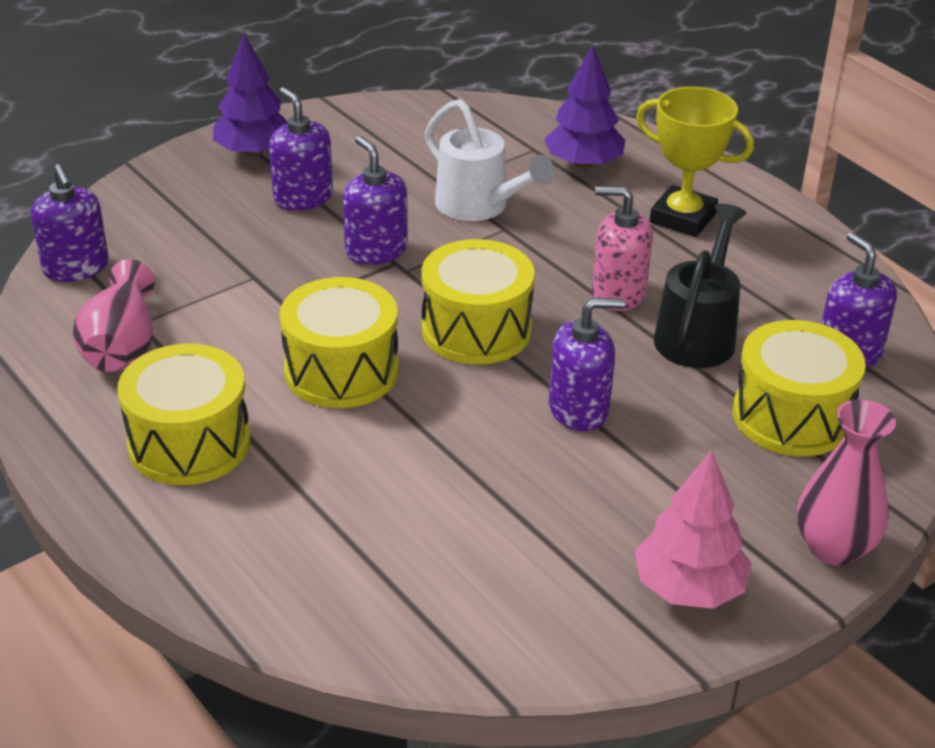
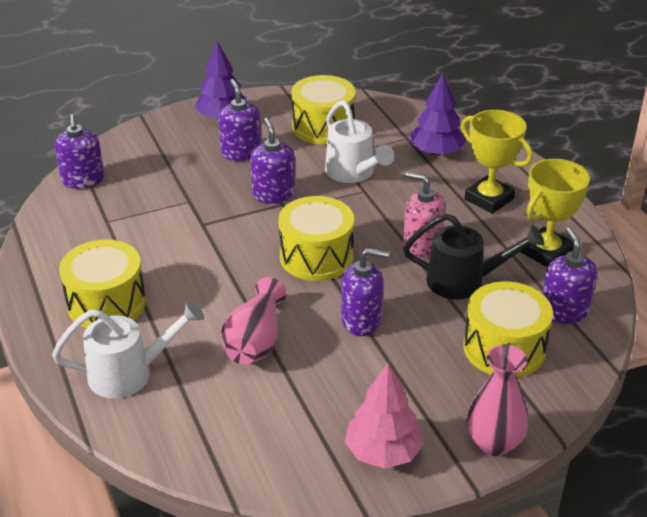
camera: 15 degrees right, 0 degrees up
(122, 346) = (91, 234): pink vase -> pink vase (255, 341)
(269, 540) = (130, 373): none -> white watering can
(341, 371) = (218, 271): yellow drum -> yellow drum (323, 127)
(698, 334) = (464, 281): black watering can -> black watering can turned 60 degrees clockwise
(790, 279) = (546, 252): none -> yellow trophy

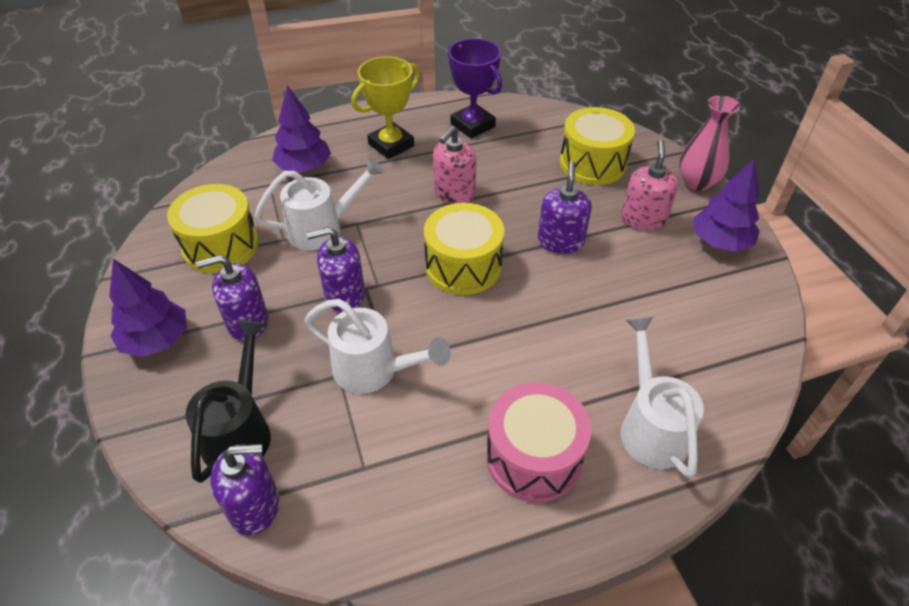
camera: 85 degrees left, 10 degrees up
(106, 303) = (533, 457): yellow drum -> pink drum
(193, 217) = (374, 370): none -> white watering can
(255, 341) = (593, 318): pink vase -> none
(383, 452) = (720, 242): pink tree -> purple tree
(411, 387) = (643, 219): none -> pink soap dispenser
(464, 281) = (508, 174): black watering can -> black watering can (240, 431)
(546, 252) = (473, 125): yellow trophy -> purple trophy
(564, 311) = (547, 128): purple soap dispenser -> none

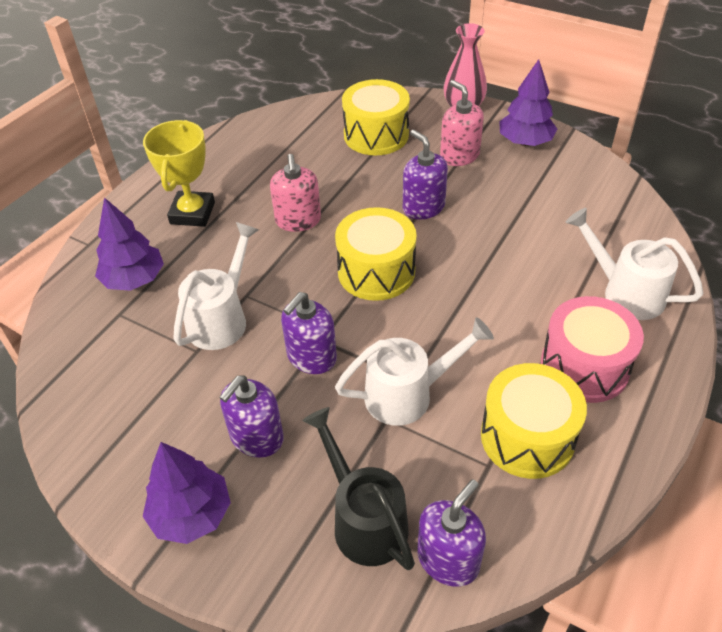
camera: 40 degrees left, 0 degrees up
(221, 246) = (143, 396): yellow drum -> yellow drum (527, 437)
(473, 125) = (244, 157): purple trophy -> none

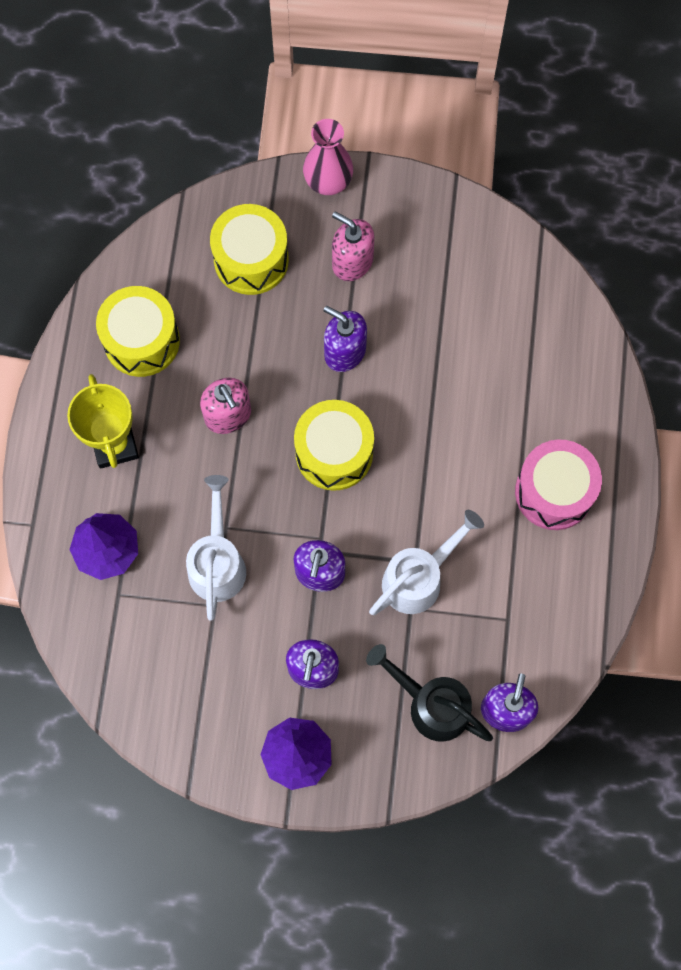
camera: 25 degrees left, 25 degrees up
(525, 142) = (413, 216): purple tree -> none
(527, 437) = (529, 581): yellow drum -> yellow drum (141, 341)
(625, 292) = (566, 393): white watering can -> none

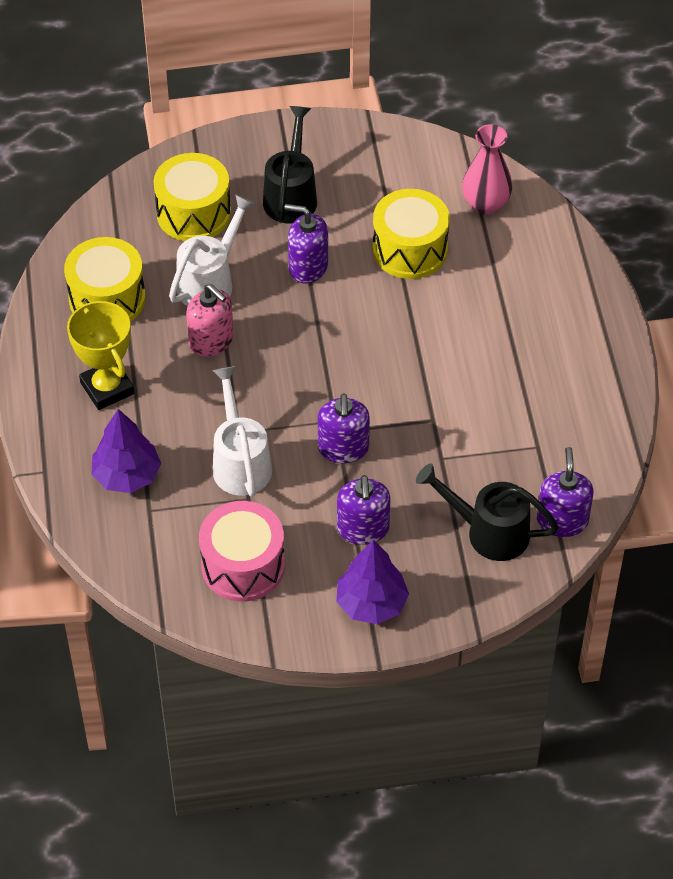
camera: 15 degrees left, 20 degrees down
(328, 182) = (247, 138): pink vase -> pink vase (485, 204)
(334, 453) = (324, 349): yellow drum -> yellow drum (410, 250)
(352, 261) = (291, 195): pink soap dispenser -> black watering can
(418, 578) = (441, 432): white watering can -> white watering can (210, 281)
(554, 492) = (545, 335): pink drum -> pink drum (243, 566)

